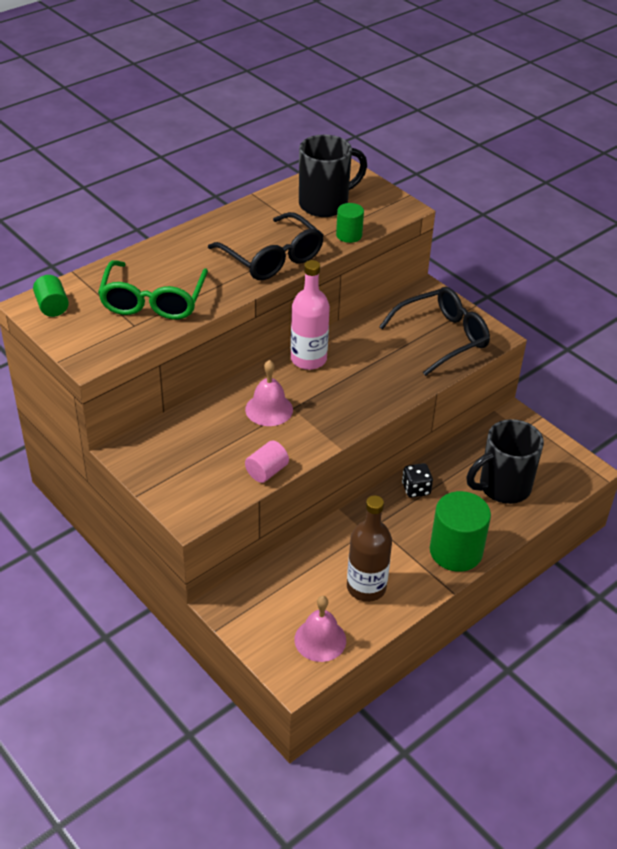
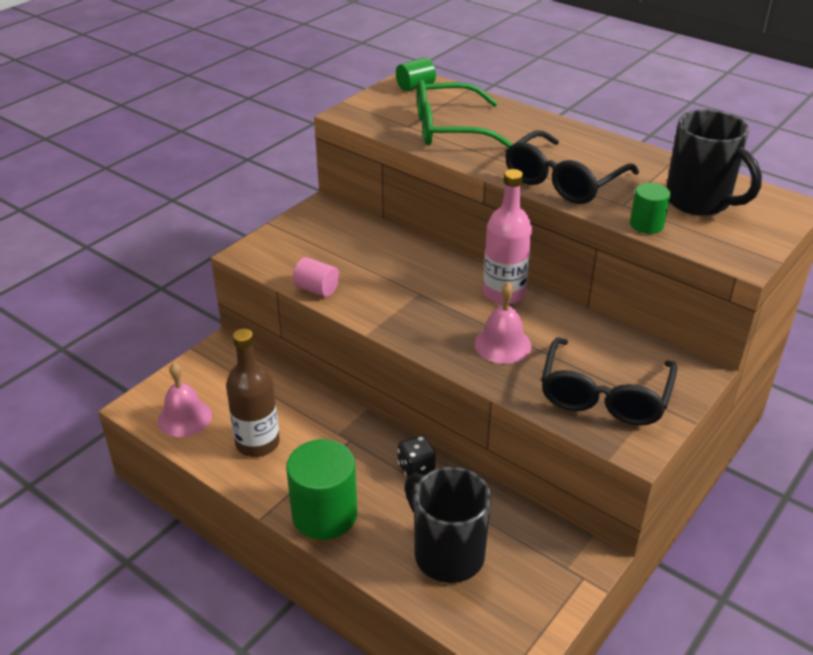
camera: 80 degrees right, 5 degrees down
(269, 409) = (410, 278): pink bell -> pink bell (502, 344)
(442, 337) = (604, 395): black glasses -> black glasses turned 60 degrees clockwise

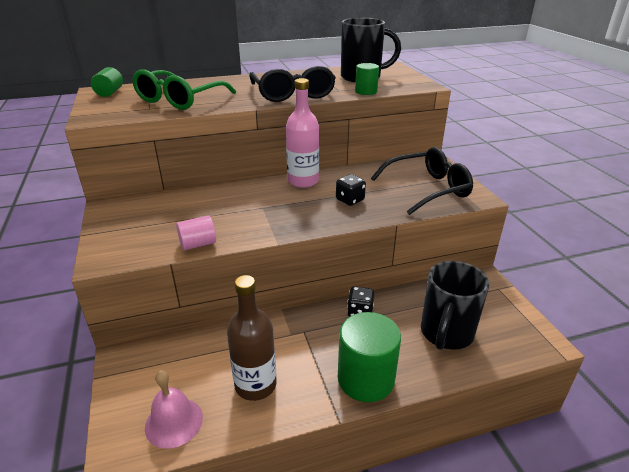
camera: 55 degrees left, 5 degrees down
(447, 553) = (446, 333): black mug -> black mug turned 60 degrees counterclockwise
(502, 344) = (350, 200): pink bell -> black dice
(604, 395) = (427, 189): black glasses -> black glasses turned 75 degrees counterclockwise

